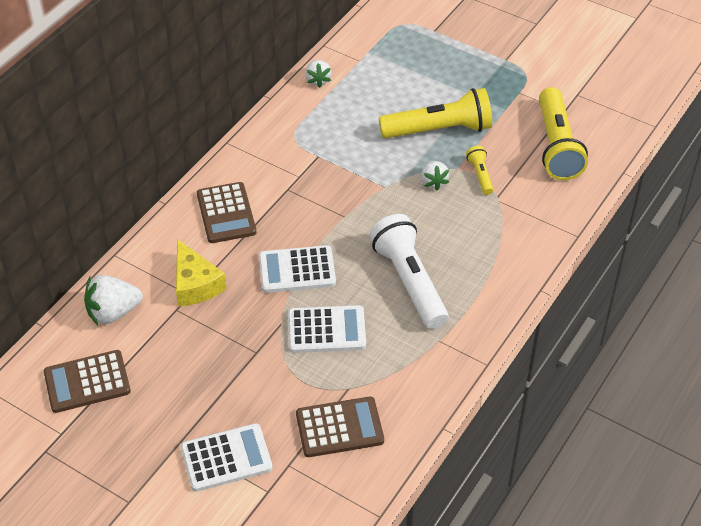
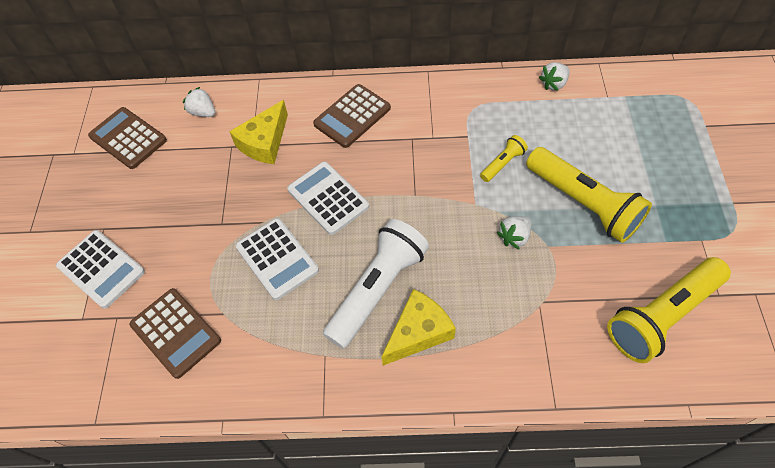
camera: 60 degrees right, 10 degrees up
(113, 312) = (203, 112): white strawberry -> white strawberry, size x0.63
(465, 276) = (418, 332): none -> yellow cheese
(480, 175) = (557, 270): yellow flashlight -> yellow flashlight (502, 163)

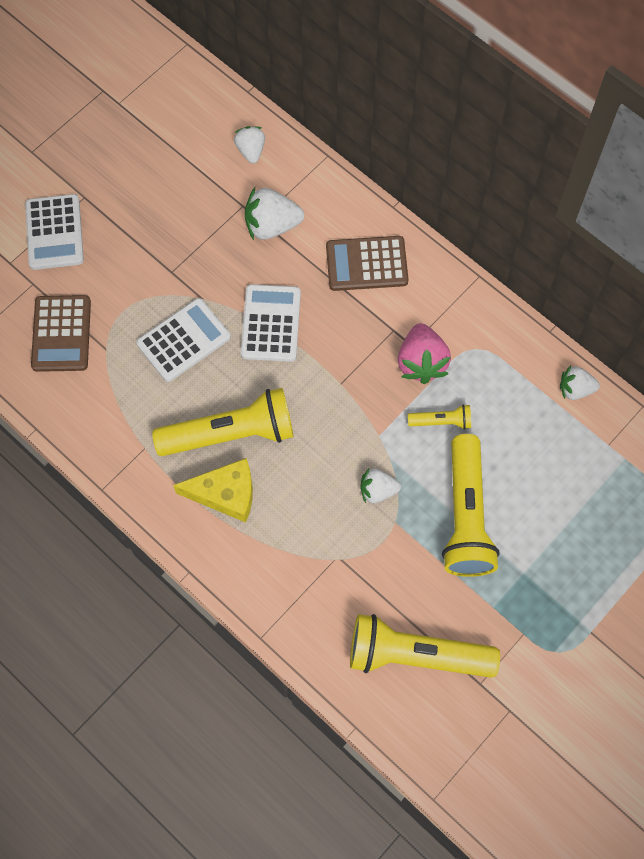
camera: 40 degrees right, 10 degrees up
(128, 138) = (170, 125): brown calculator -> none
(264, 142) = (272, 225): yellow cheese -> white strawberry
(277, 259) = (183, 340): white calculator -> white calculator turned 135 degrees counterclockwise
(377, 289) = (230, 434): white flashlight -> yellow flashlight
(450, 142) = (421, 362): none -> pink strawberry

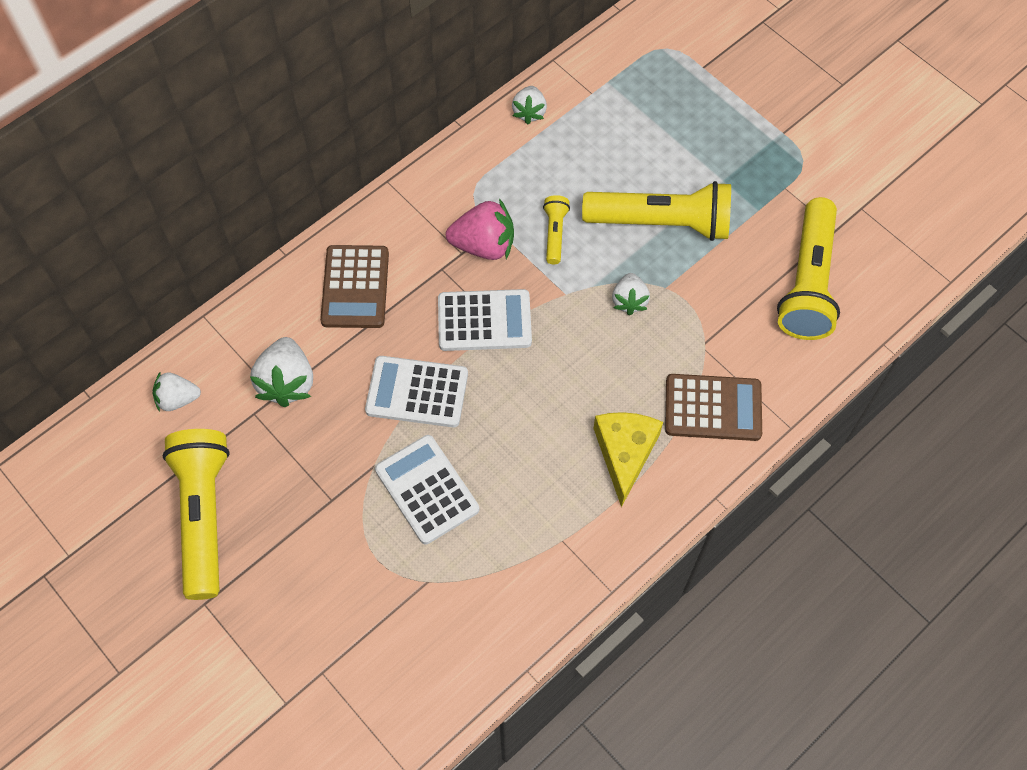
camera: 85 degrees left, 5 degrees down
(54, 232) = (250, 643): white calculator -> white calculator (484, 321)
(61, 334) = (399, 636): brown calculator -> brown calculator (713, 408)
(230, 434) = (552, 444): yellow flashlight -> yellow flashlight (204, 516)

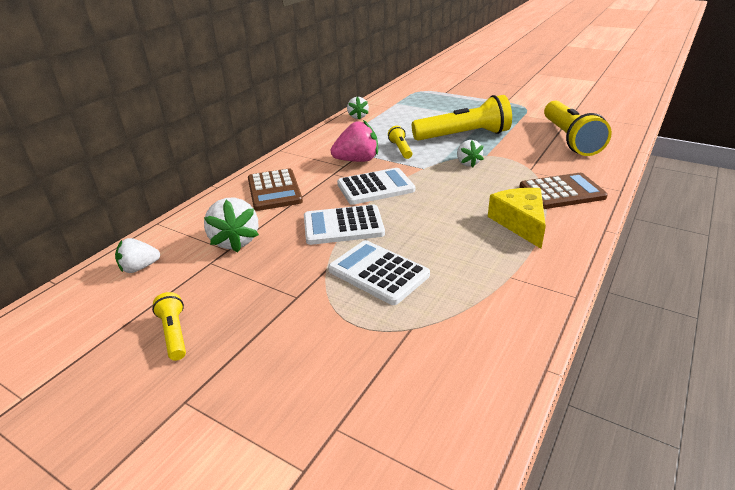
camera: 15 degrees left, 30 degrees down
(204, 516) = (174, 333): yellow flashlight -> yellow flashlight, size x0.46

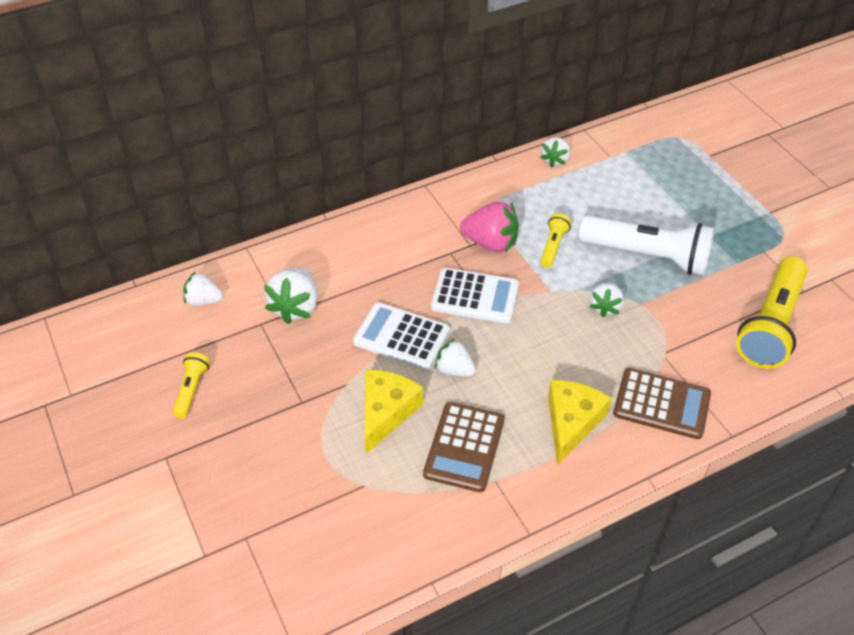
camera: 30 degrees right, 15 degrees up
(274, 190) = (375, 251): brown calculator -> brown calculator (464, 447)
(378, 273) = (386, 412): white calculator -> yellow cheese
(404, 228) = (454, 370): none -> white strawberry
(463, 135) = (647, 256): yellow flashlight -> white flashlight

